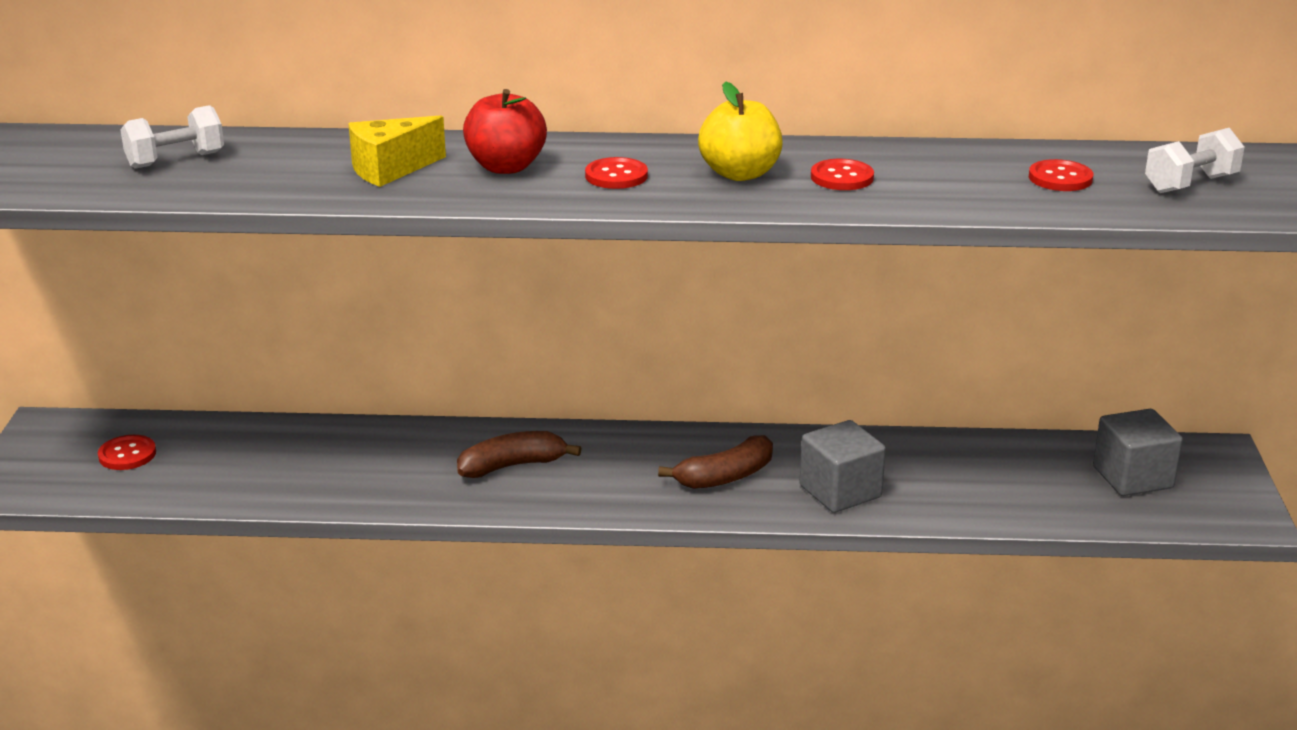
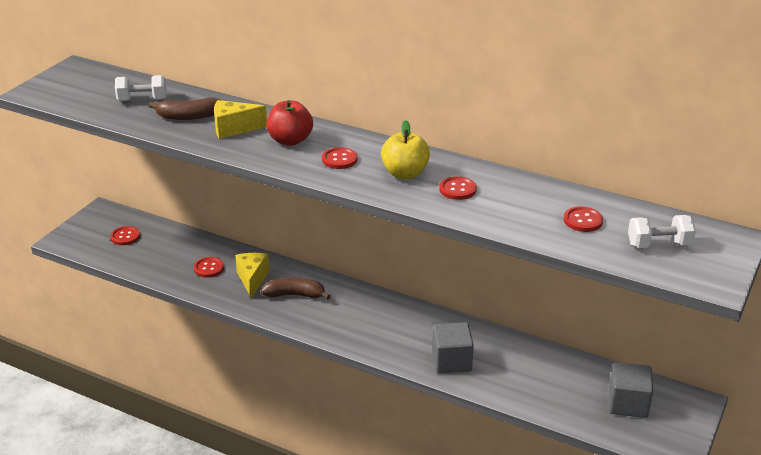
camera: 25 degrees right, 5 degrees up
(327, 464) = (209, 268): none -> red button
(419, 462) = (252, 279): none -> yellow cheese
(725, 477) = (397, 333): brown banana -> brown banana (188, 116)

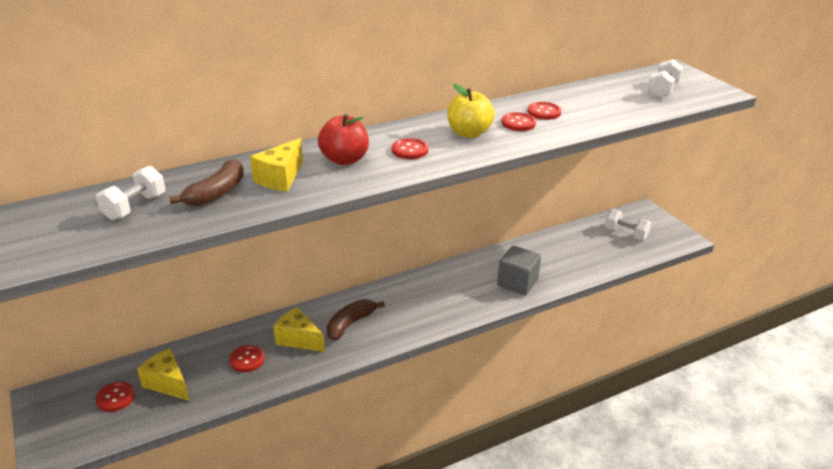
camera: 55 degrees left, 0 degrees up
(155, 249) = (167, 383): none -> yellow cheese
(583, 220) = (610, 100): red button -> red button (544, 112)
(627, 403) = (625, 233): grey cube -> white dumbbell

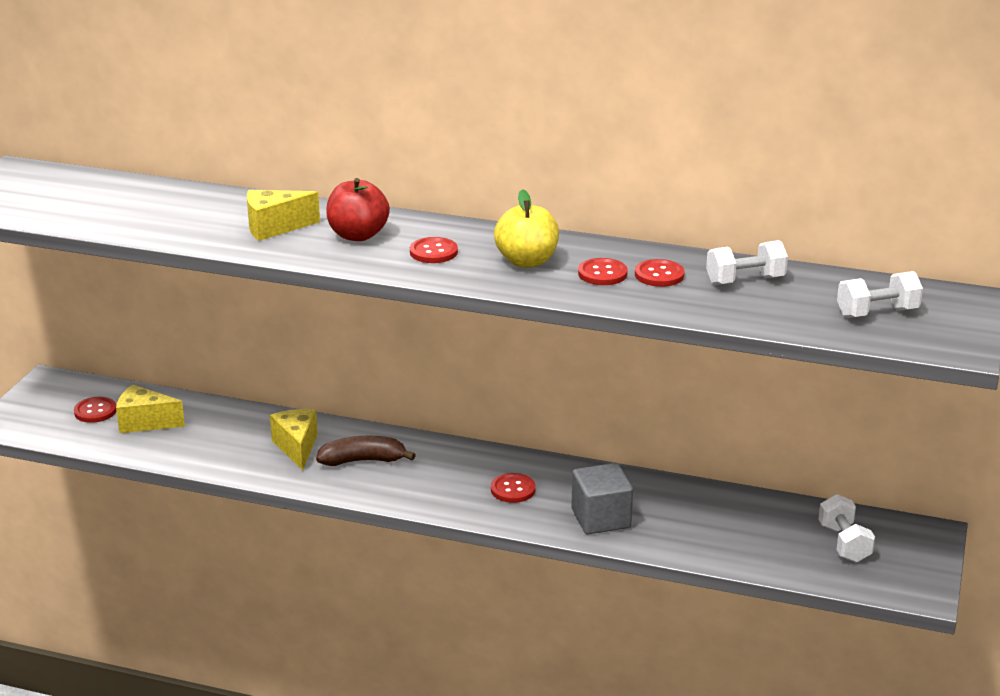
camera: 45 degrees right, 5 degrees down
(135, 207) = (131, 202): white dumbbell -> white dumbbell (745, 281)
(167, 383) = (145, 422): yellow cheese -> yellow cheese turned 75 degrees counterclockwise
(216, 193) = (204, 218): brown banana -> none
(247, 359) = (230, 439): red button -> red button (513, 489)

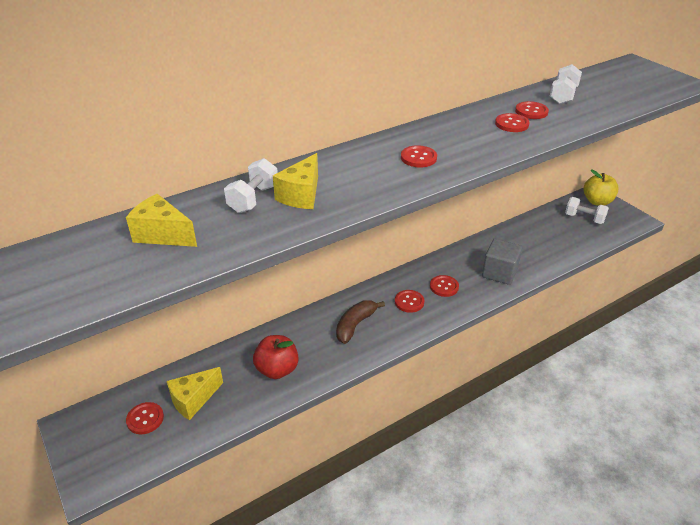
camera: 50 degrees left, 10 degrees up
(297, 447) = (309, 344): yellow cheese -> yellow cheese (163, 235)
(358, 235) = (358, 171): red apple -> red apple (277, 369)
(450, 477) = (409, 302): none -> red button
(527, 261) = (469, 137): yellow apple -> yellow apple (597, 201)
(877, 313) = (632, 84): white dumbbell -> white dumbbell (253, 199)

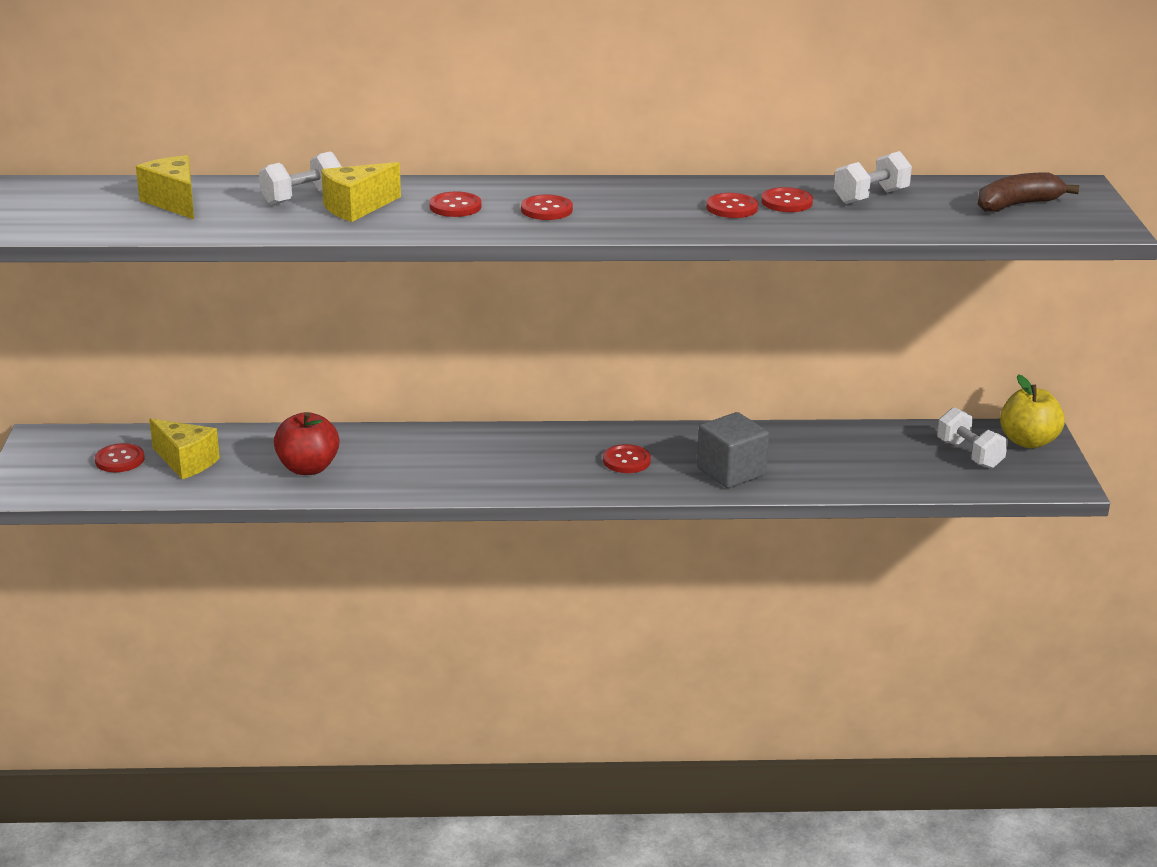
camera: 30 degrees right, 10 degrees down
(193, 400) = (186, 462): yellow cheese -> yellow cheese turned 135 degrees counterclockwise
(355, 325) = (454, 459): brown banana -> brown banana (1017, 205)
(409, 302) = (555, 460): red button -> red button (455, 206)

